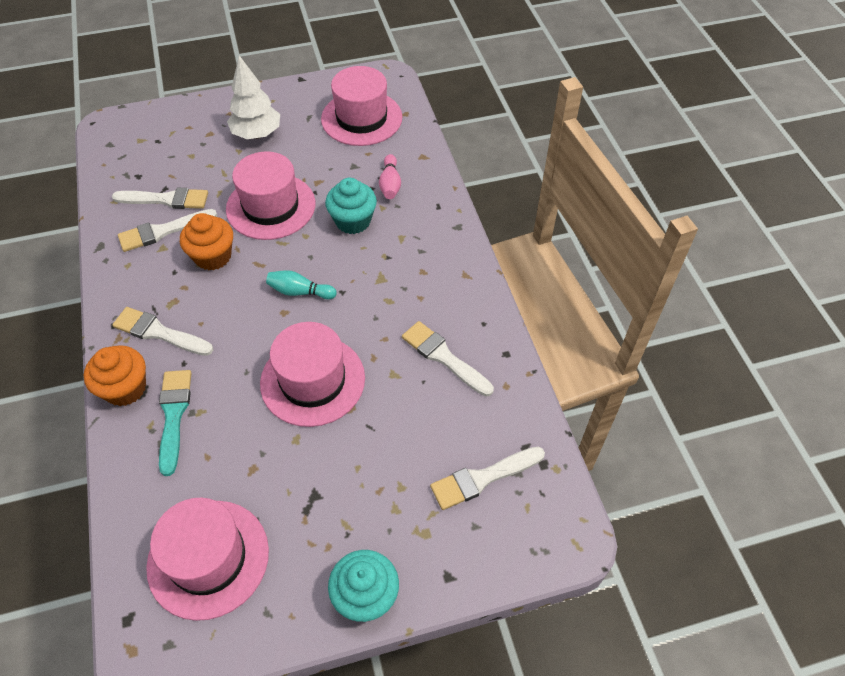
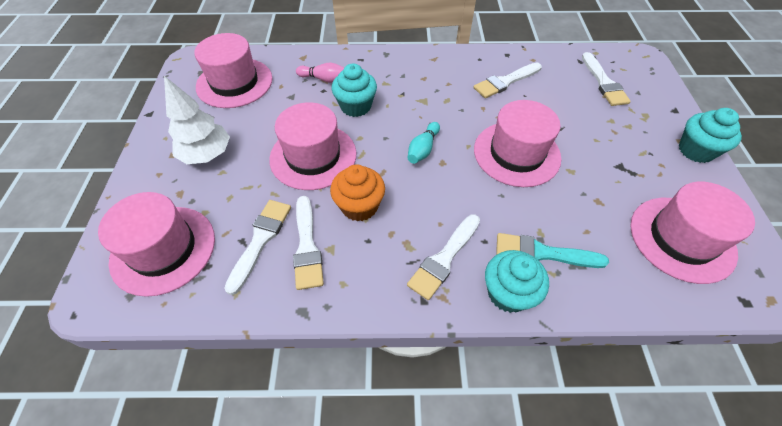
camera: 75 degrees left, 0 degrees up
(125, 388) = (508, 293): orange cupcake -> turquoise cupcake
(151, 146) = (163, 249): none -> pink hat

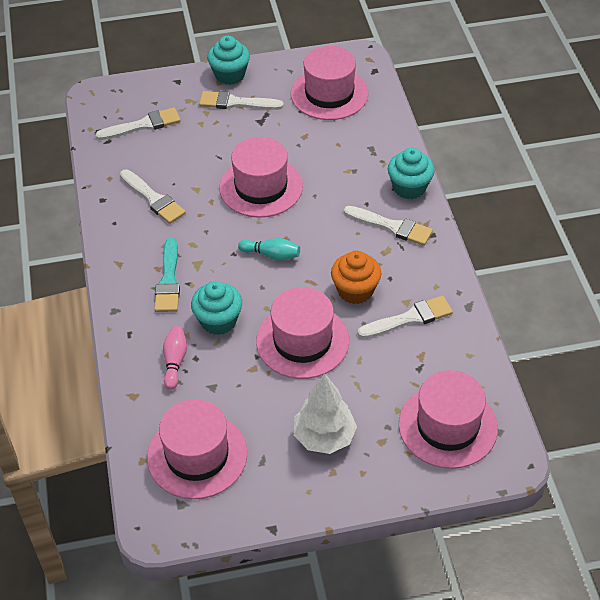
camera: 100 degrees left, 5 degrees down
(260, 240) = (414, 354): white brush -> white brush (236, 103)
(543, 253) = (367, 169): turquoise brush -> turquoise brush (168, 280)

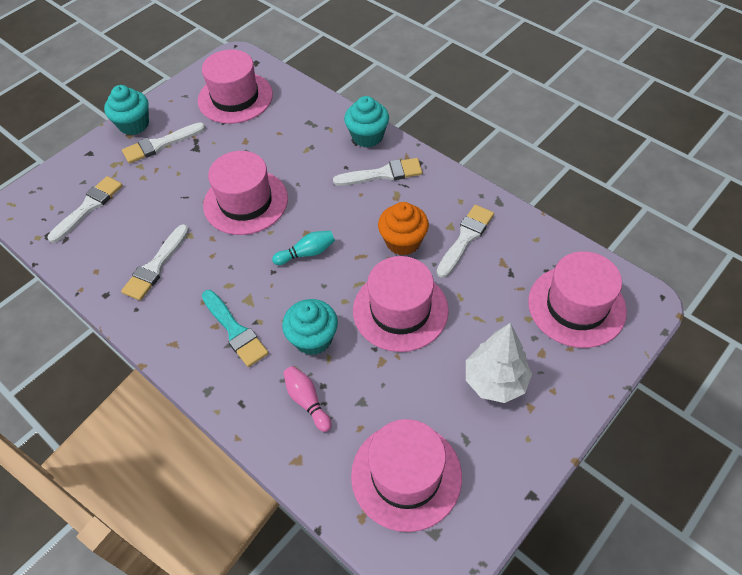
camera: 35 degrees left, 5 degrees up
(153, 199) = (156, 266): white brush -> white brush turned 105 degrees clockwise

